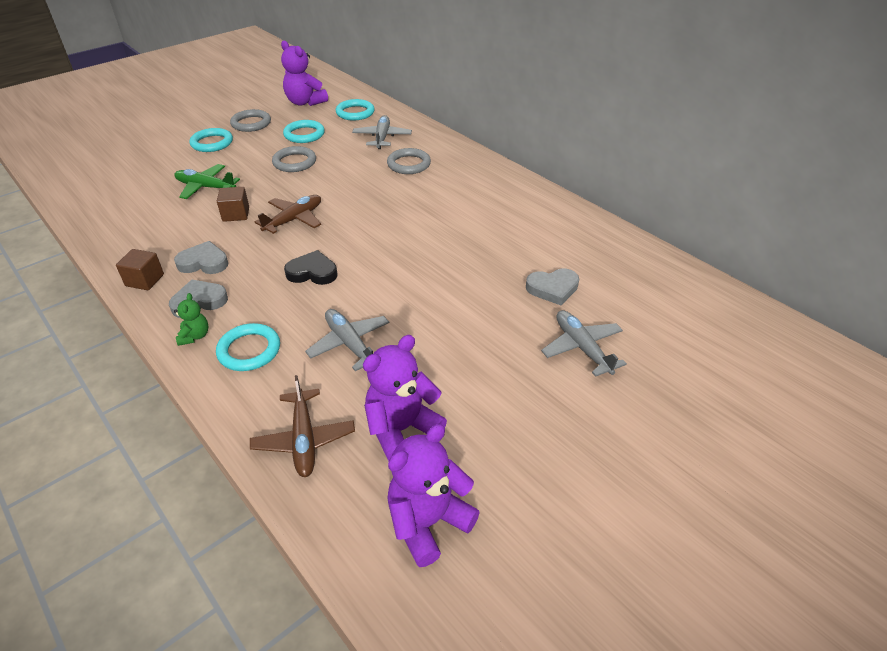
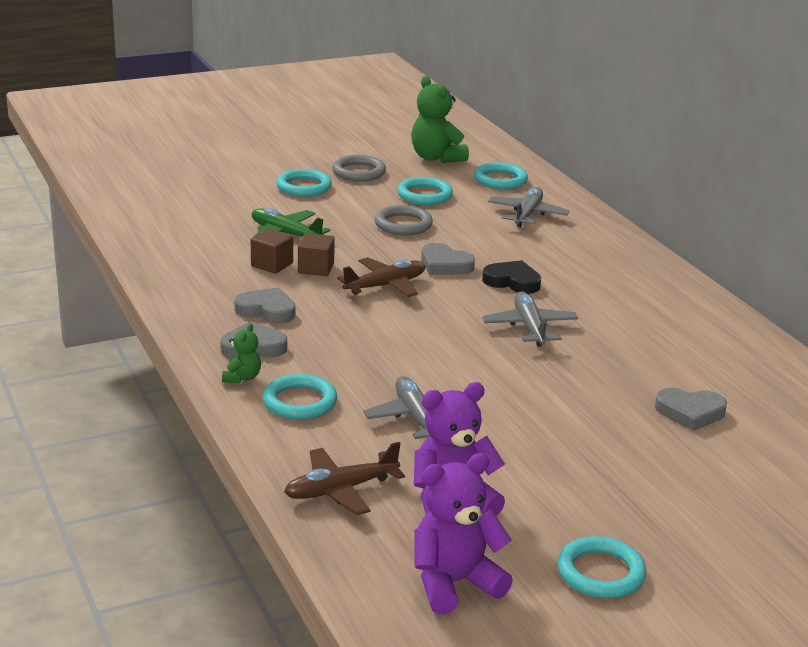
camera: 15 degrees right, 15 degrees down
(145, 280) = (196, 315): brown cube -> brown cube (272, 265)
(304, 440) = (340, 490): brown plane -> brown plane turned 60 degrees clockwise
(305, 102) = (436, 158): purple teddy bear -> green teddy bear
(312, 272) = (393, 342): black heart -> black heart (512, 281)
(334, 192) = (445, 265): none -> grey heart
(409, 164) = (552, 250): grey ring -> none
(543, 473) = (600, 573): none -> turquoise ring
(582, 347) = (700, 475): grey plane -> grey plane (529, 327)

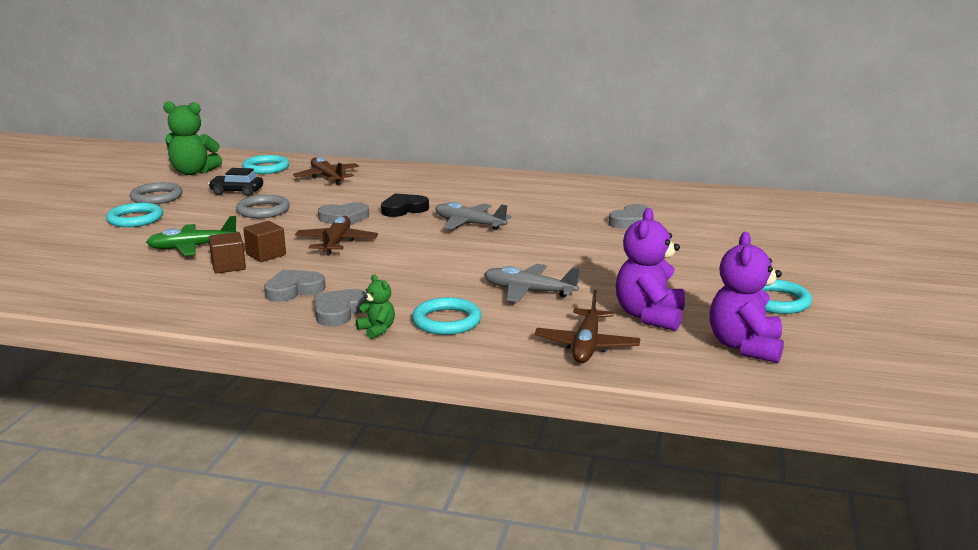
camera: 50 degrees left, 5 degrees down
(424, 195) = (237, 192): turquoise ring -> black car
(527, 214) = (327, 177): grey plane -> brown plane

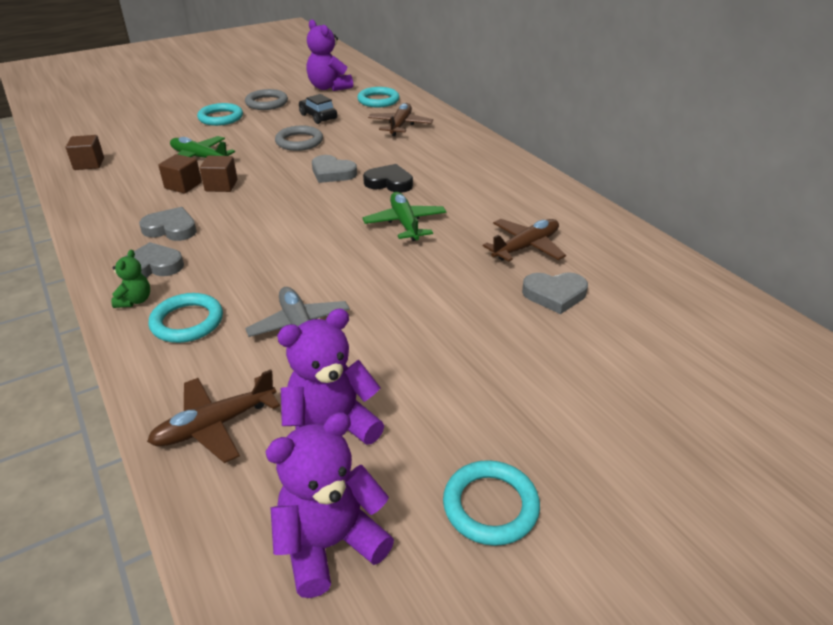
camera: 45 degrees right, 15 degrees up
(78, 287) = (89, 164): none -> brown cube
(193, 172) = (329, 87): green teddy bear -> purple teddy bear
(336, 243) = (280, 196): brown plane -> brown plane (526, 247)
(469, 224) = (405, 223): grey plane -> green plane

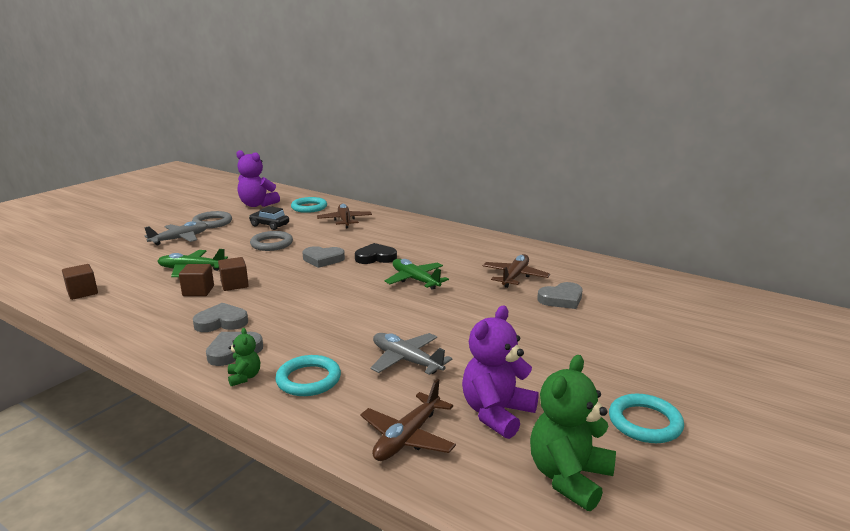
camera: 25 degrees left, 15 degrees down
(221, 118) = (180, 239): turquoise ring -> grey plane
(330, 544) = (569, 477): purple teddy bear -> green teddy bear

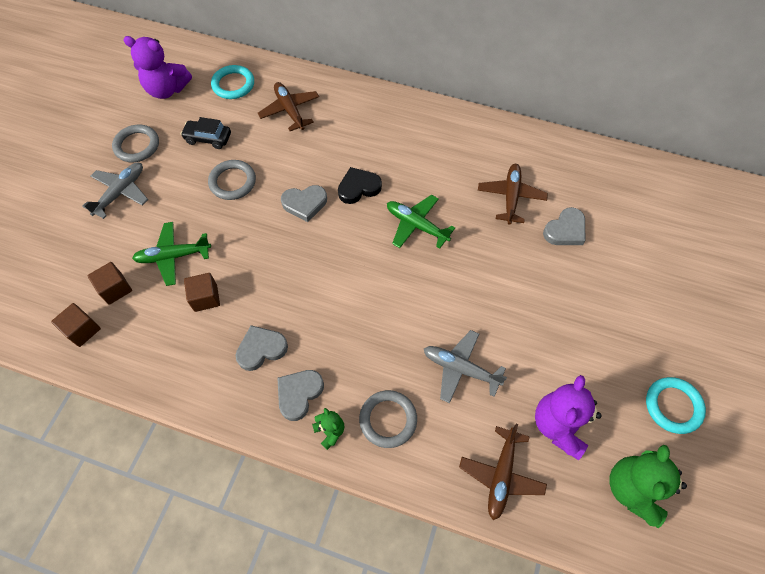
camera: 15 degrees left, 40 degrees up
(234, 284) = (237, 276): brown cube -> brown cube (115, 289)
(308, 379) = (388, 419): turquoise ring -> grey ring

